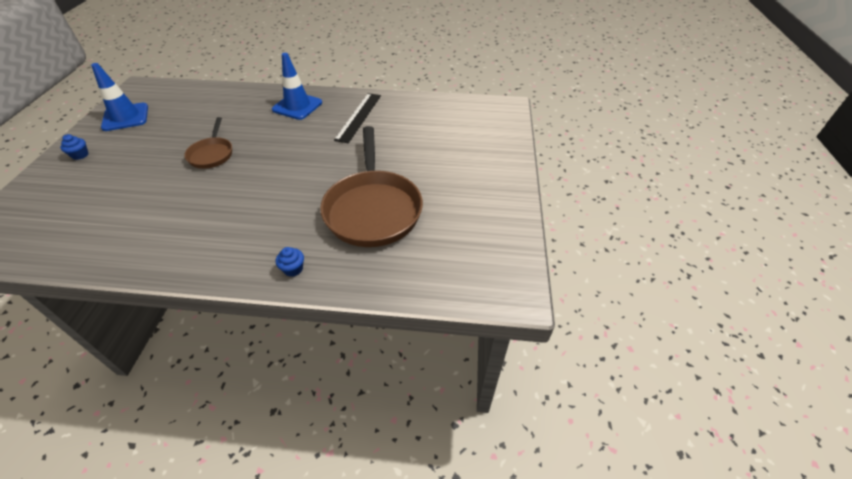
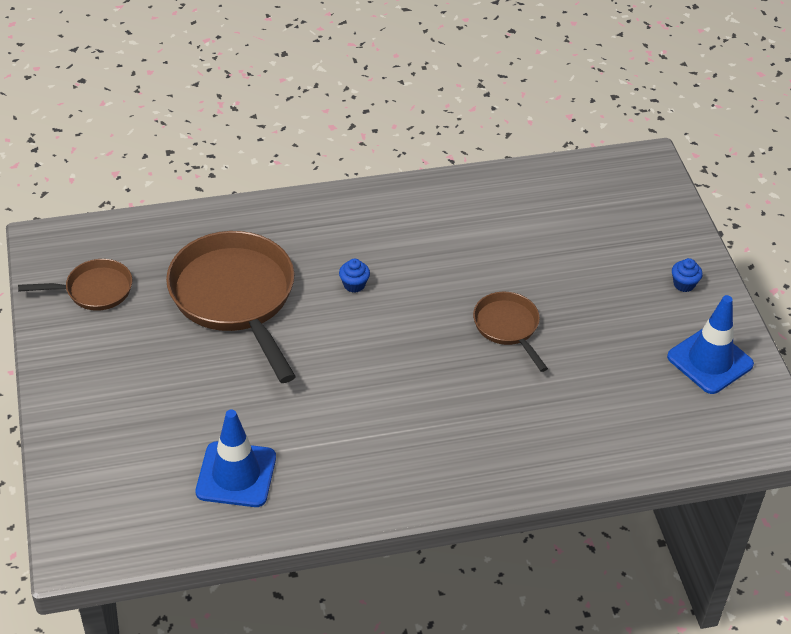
camera: 160 degrees right, 0 degrees up
(293, 269) = (289, 215): blue cupcake -> blue cupcake (354, 285)
(297, 106) = (458, 453): blue traffic cone -> blue traffic cone (236, 475)
(358, 117) = (337, 454): black ruler -> none
(478, 238) = (94, 290): none -> brown pan

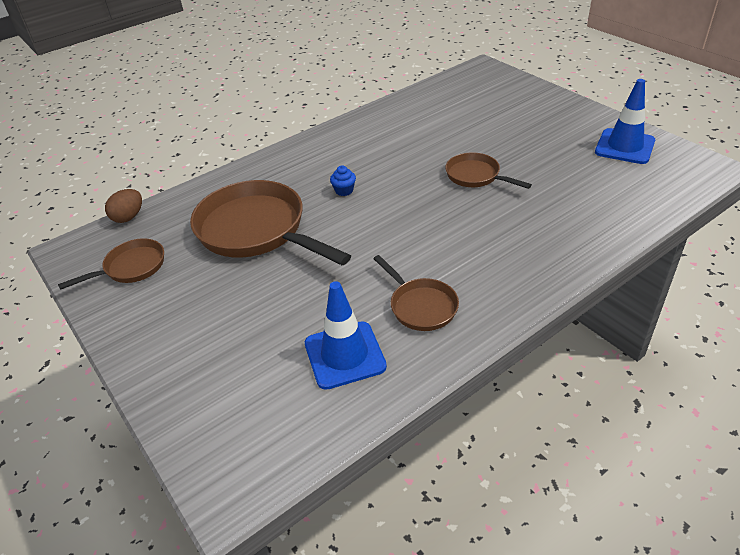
camera: 20 degrees left, 5 degrees down
(119, 224) = (128, 217): none -> brown egg
(337, 457) = (420, 306): none -> brown pan
(684, 284) = (565, 115): blue cupcake -> none

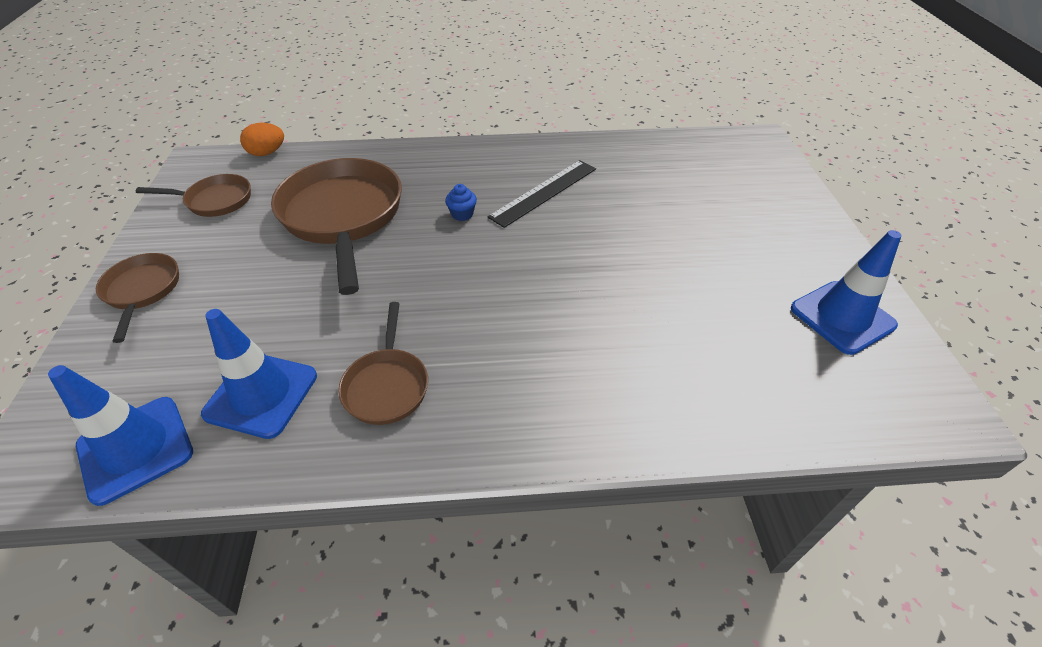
camera: 30 degrees right, 5 degrees up
(128, 217) = (267, 153): brown egg -> orange egg
(298, 430) = (135, 449): none -> blue traffic cone
(383, 153) = (544, 192): none -> black ruler
(476, 176) = (612, 264): brown pan -> brown pan (142, 291)

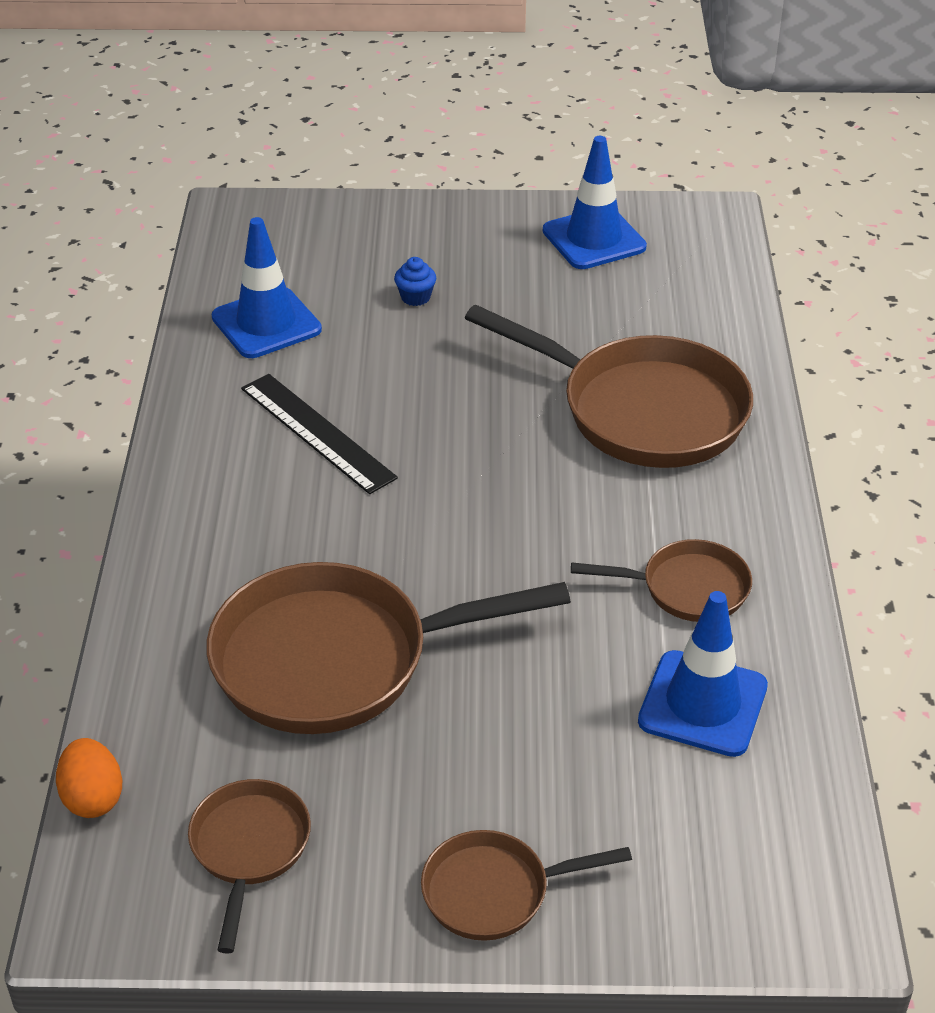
camera: 85 degrees left, 5 degrees down
(135, 449) = (787, 812): blue traffic cone -> blue traffic cone (266, 323)
(462, 214) = (356, 521): blue cupcake -> blue cupcake (415, 297)
(605, 354) = (642, 410): none -> brown pan

